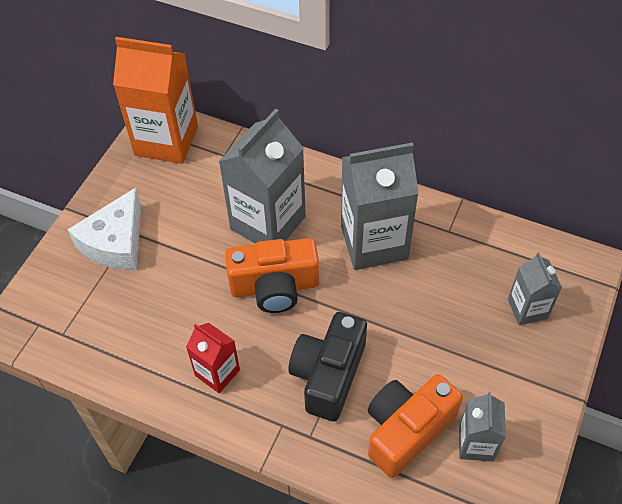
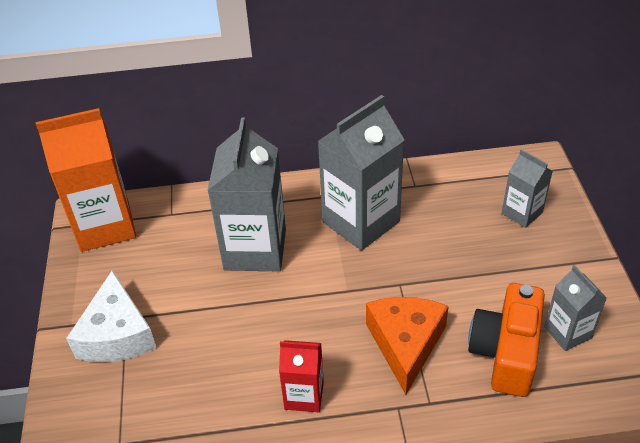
camera: 30 degrees left, 10 degrees down
(274, 287) = (301, 297): orange camera -> none
(328, 375) = (405, 344): black camera -> orange cheese

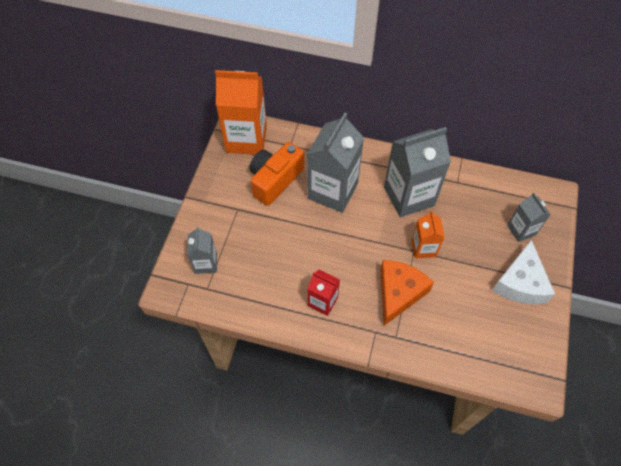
camera: 20 degrees right, 15 degrees up
(117, 334) = (228, 218): white cheese -> white cheese (520, 283)
(411, 276) = (423, 248): none -> orange carton
(505, 352) = (459, 323): orange camera -> orange camera (275, 180)
(567, 332) = (507, 326): grey carton -> grey carton (206, 263)

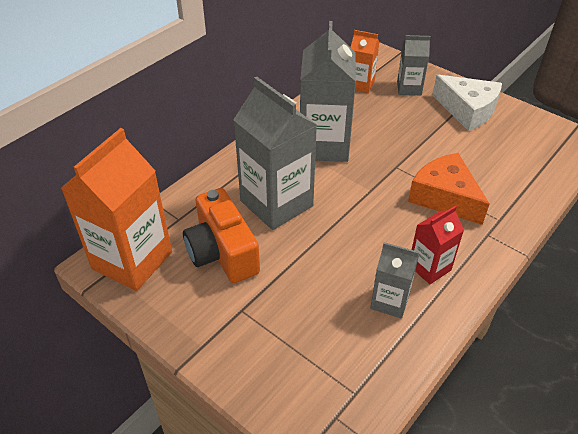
camera: 65 degrees left, 15 degrees down
(206, 263) = (311, 380): grey carton -> grey carton (390, 301)
(423, 248) = (396, 158): orange carton -> orange carton (360, 84)

